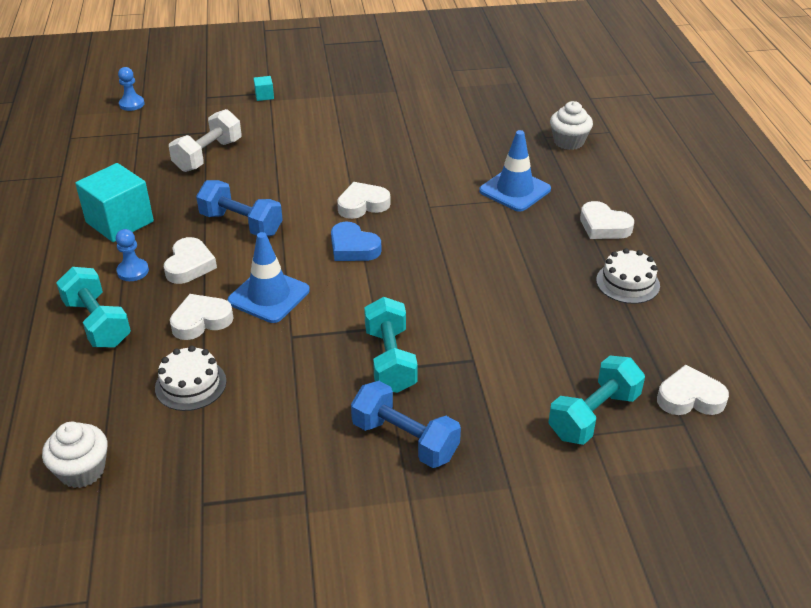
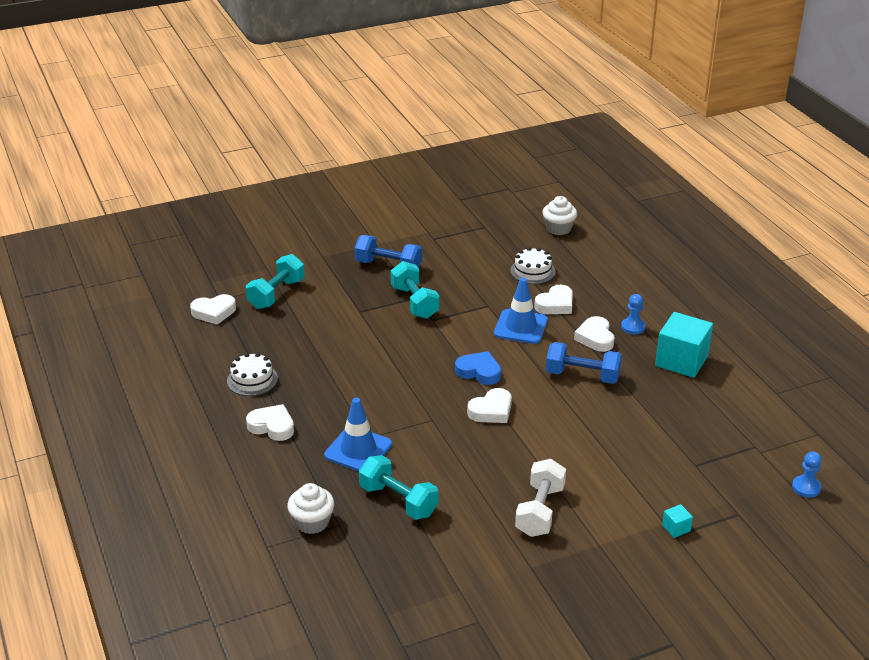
camera: 165 degrees right, 5 degrees down
(97, 323) = (623, 292): turquoise dumbbell -> turquoise dumbbell (398, 501)
(208, 155) = (667, 437): white dumbbell -> white dumbbell (540, 511)

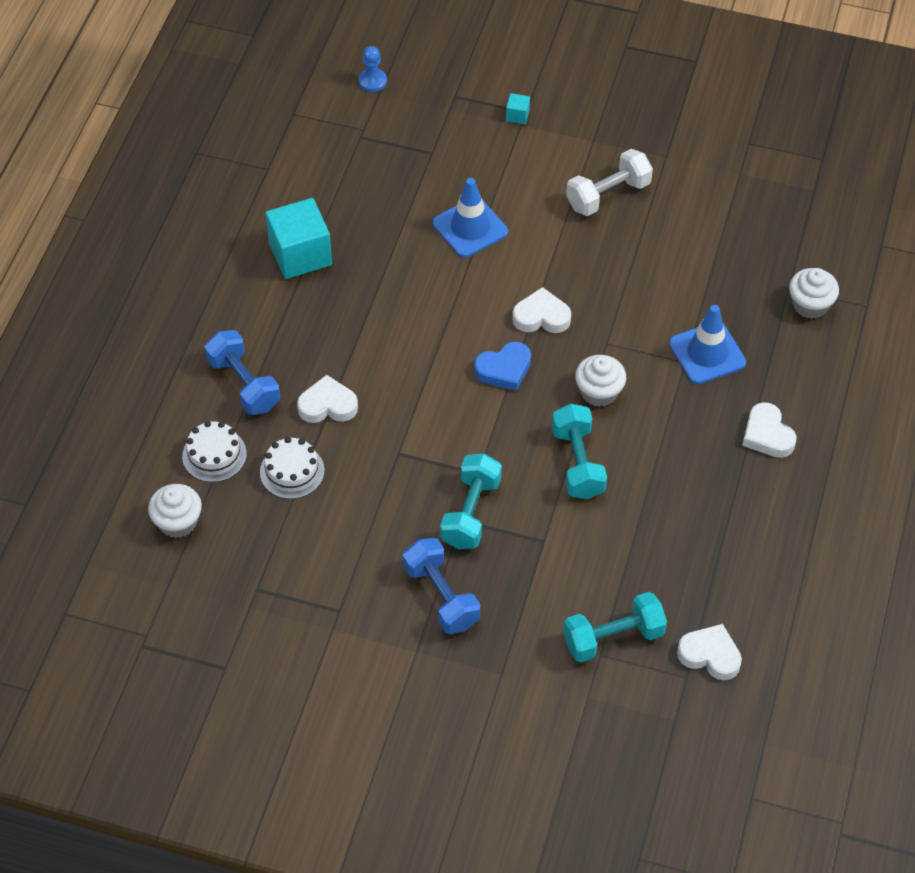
camera: 140 degrees left, 20 degrees up
(252, 380) = (742, 512): white cake -> white cake (214, 455)
(398, 501) = (717, 278): turquoise dumbbell -> turquoise dumbbell (578, 463)
(406, 391) = (599, 392): none -> white cupcake
(479, 372) = (504, 369): blue heart -> blue heart turned 90 degrees counterclockwise
(521, 327) = (399, 399): blue traffic cone -> blue traffic cone (470, 228)
(582, 376) = (412, 299): blue dumbbell -> blue dumbbell (244, 384)
(595, 338) = (343, 334): white heart -> none
(633, 327) = (290, 323): blue pawn -> none

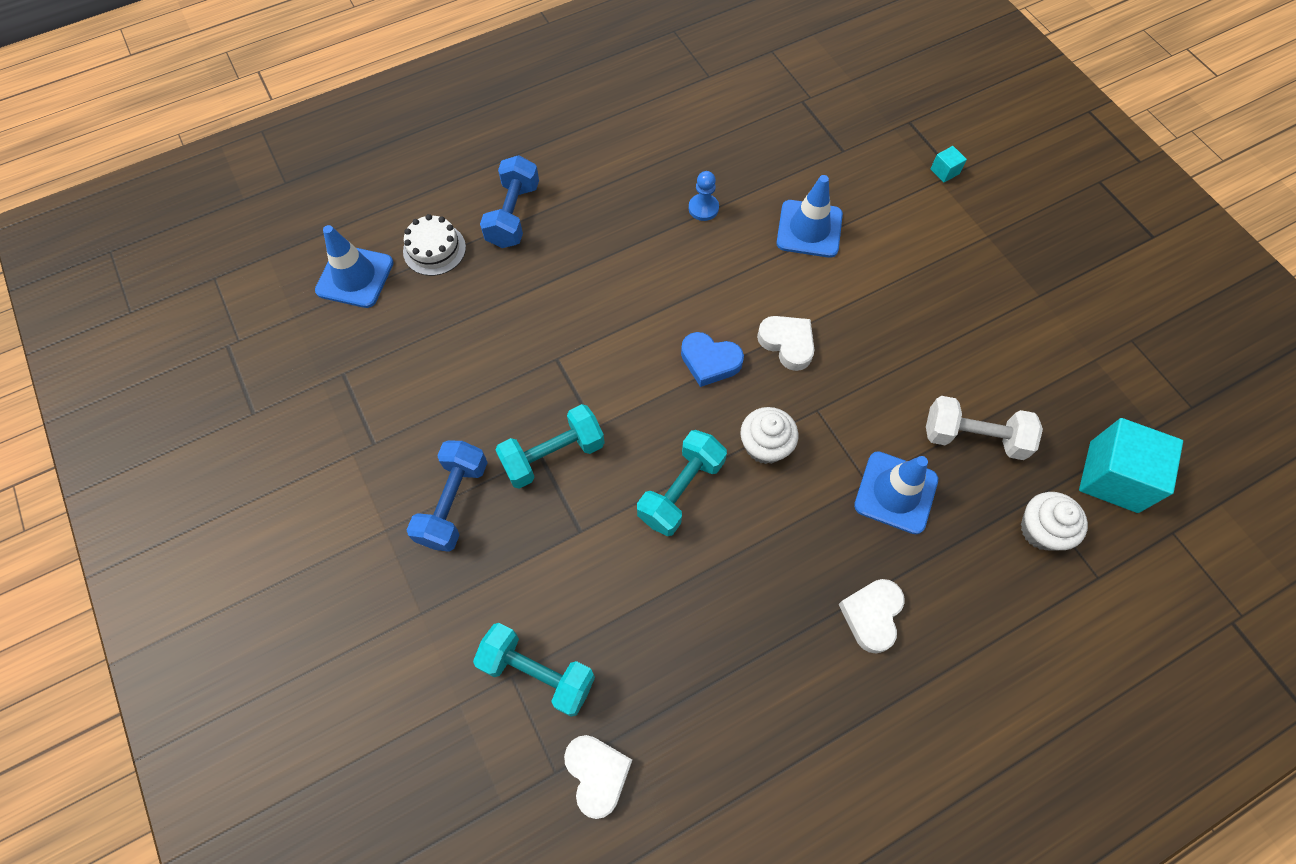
camera: 45 degrees right, 10 degrees up
(178, 522) = (355, 277): white cupcake -> blue traffic cone
(292, 471) = (469, 306): white cake -> none
(300, 254) = (661, 153): turquoise cube -> turquoise cube (1113, 477)
(327, 405) = (550, 278): white heart -> none
(372, 81) = (857, 68): blue pawn -> blue pawn (703, 208)
(608, 195) = (953, 289): white dumbbell -> white dumbbell (973, 437)

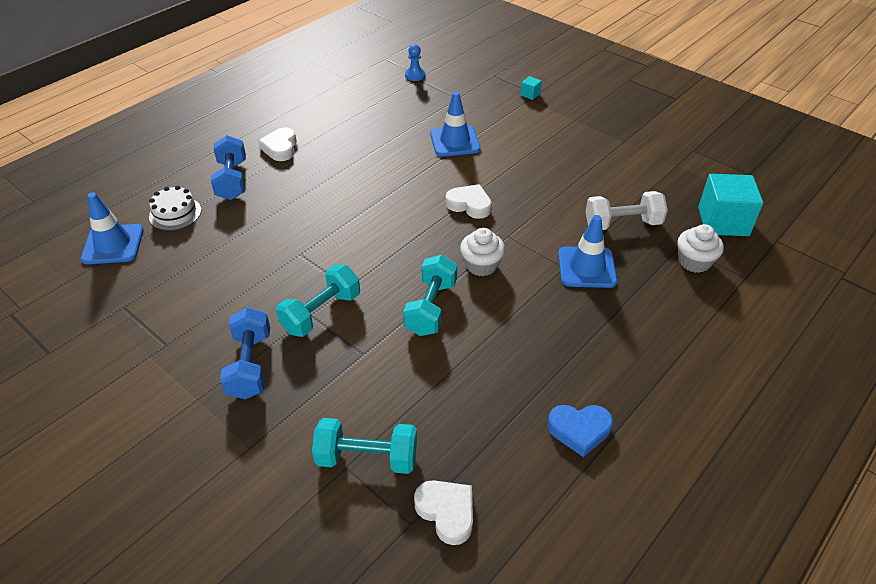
camera: 20 degrees left, 20 degrees down
(703, 208) = (375, 146): blue pawn -> blue pawn (415, 75)
(710, 361) = (418, 228): blue heart -> blue heart (579, 430)
(872, 615) = (607, 343): white heart -> white heart (280, 148)

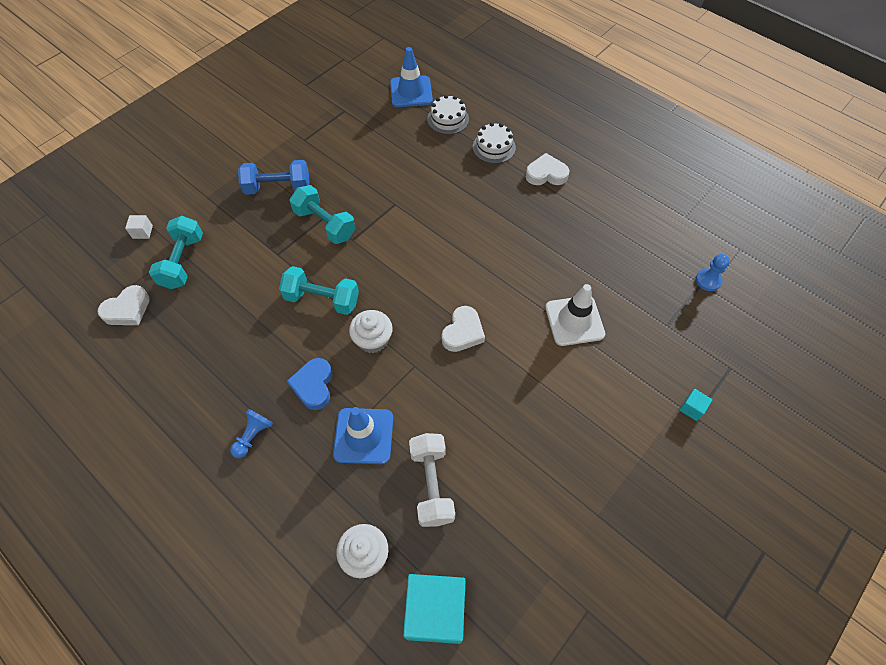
camera: 90 degrees right, 15 degrees up
(232, 180) = (494, 147): blue dumbbell -> white cake
(305, 523) = (142, 232): none -> white cube
(455, 141) = (574, 321): blue traffic cone -> white traffic cone
(579, 430) = (173, 404): blue heart -> blue heart (313, 385)
(603, 350) = (253, 436): none -> blue pawn

